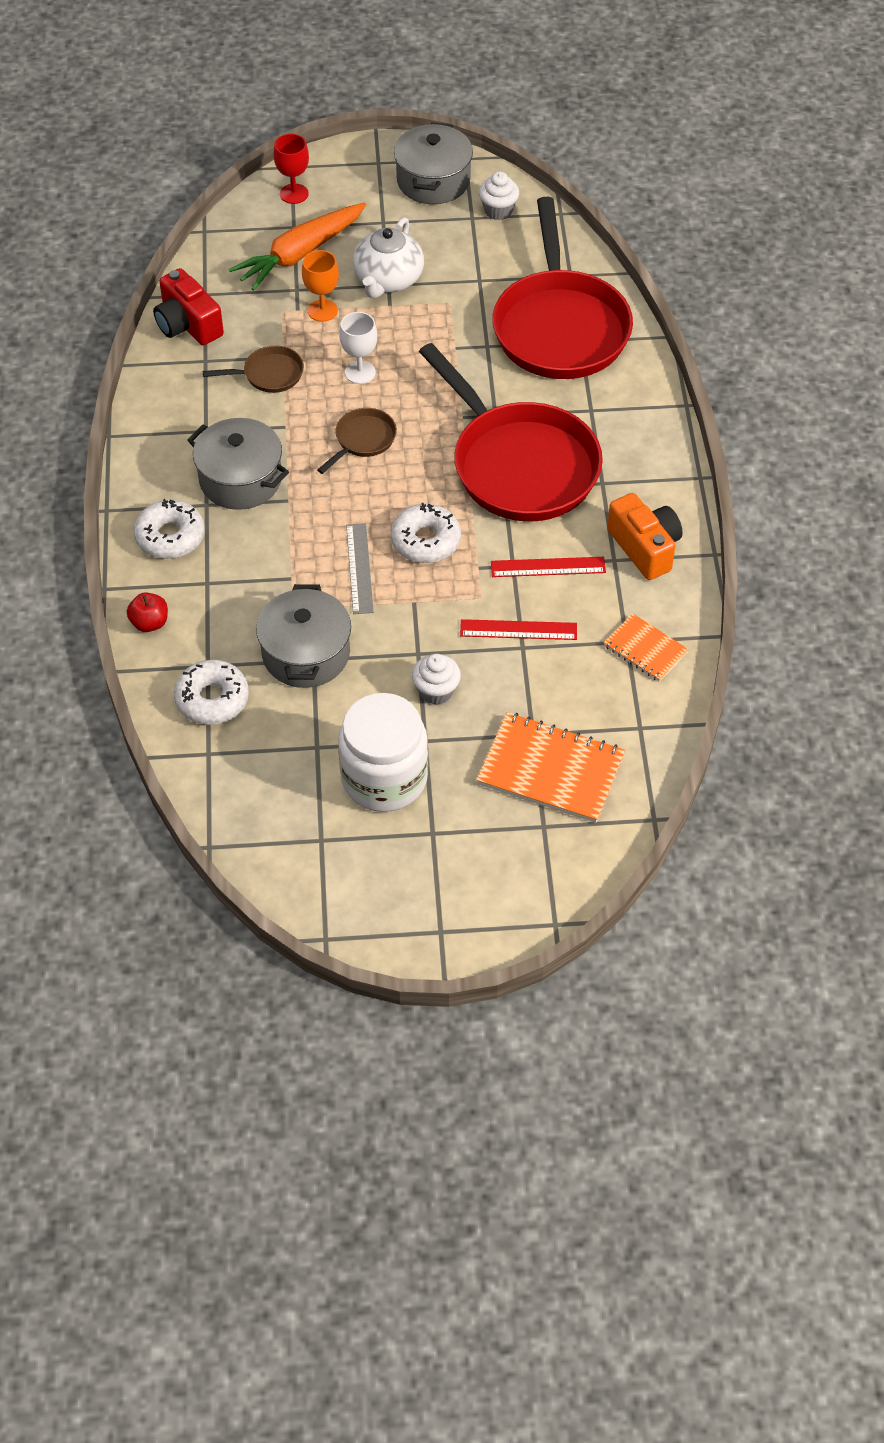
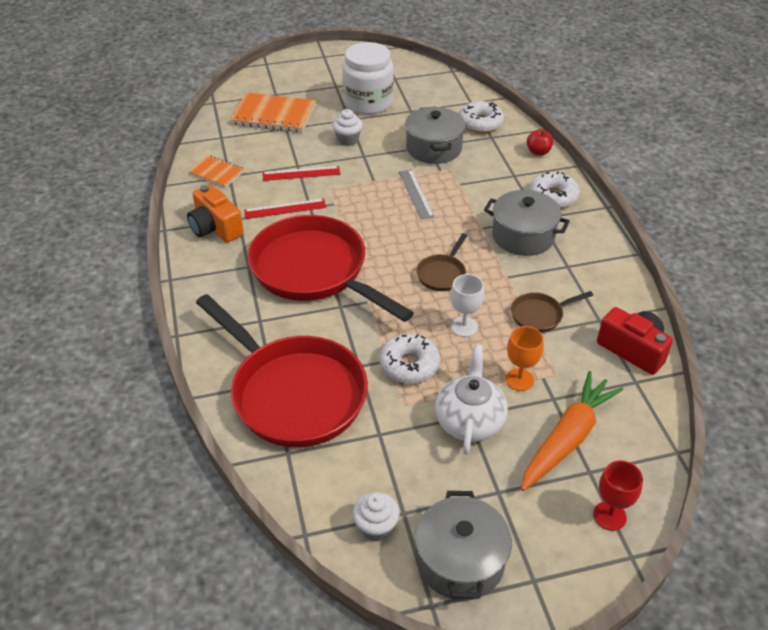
camera: 170 degrees right, 10 degrees down
(425, 541) = (374, 214): white donut -> white donut (409, 365)
(559, 327) = (293, 393): red pan -> red pan turned 150 degrees clockwise

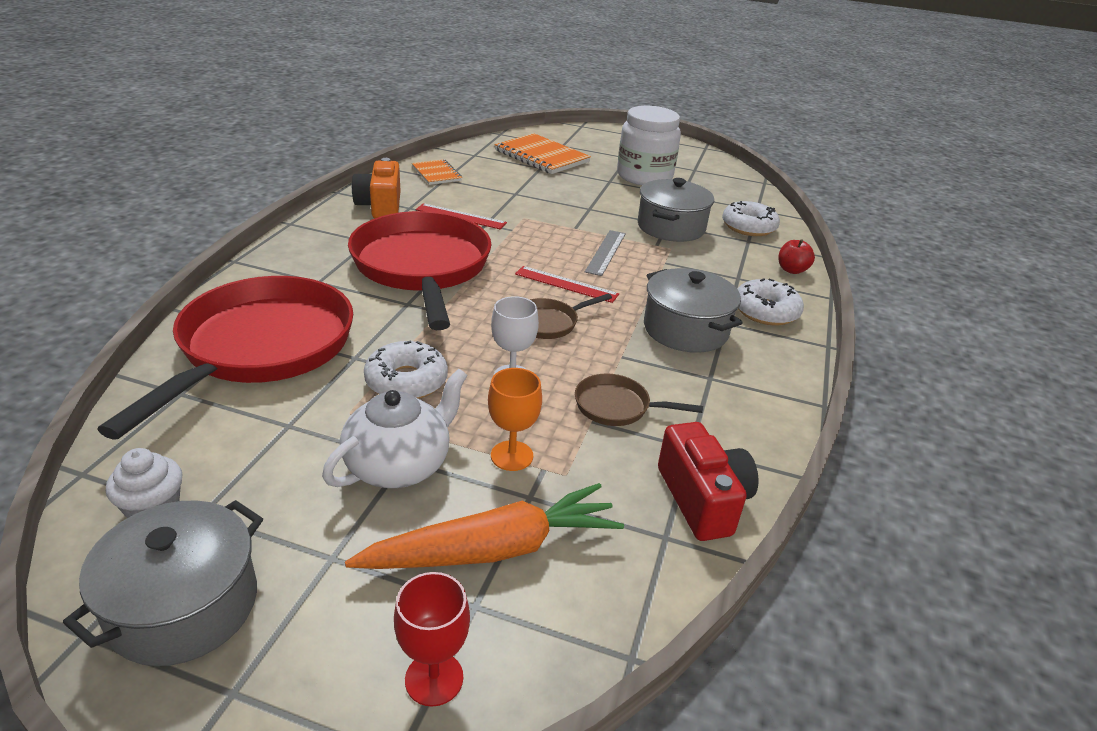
camera: 30 degrees right, 10 degrees down
(293, 393) = (261, 348): red pan -> red pan turned 150 degrees counterclockwise
(301, 173) = (511, 199): red ruler -> red ruler (566, 284)
(348, 140) = (588, 193): white cupcake -> none

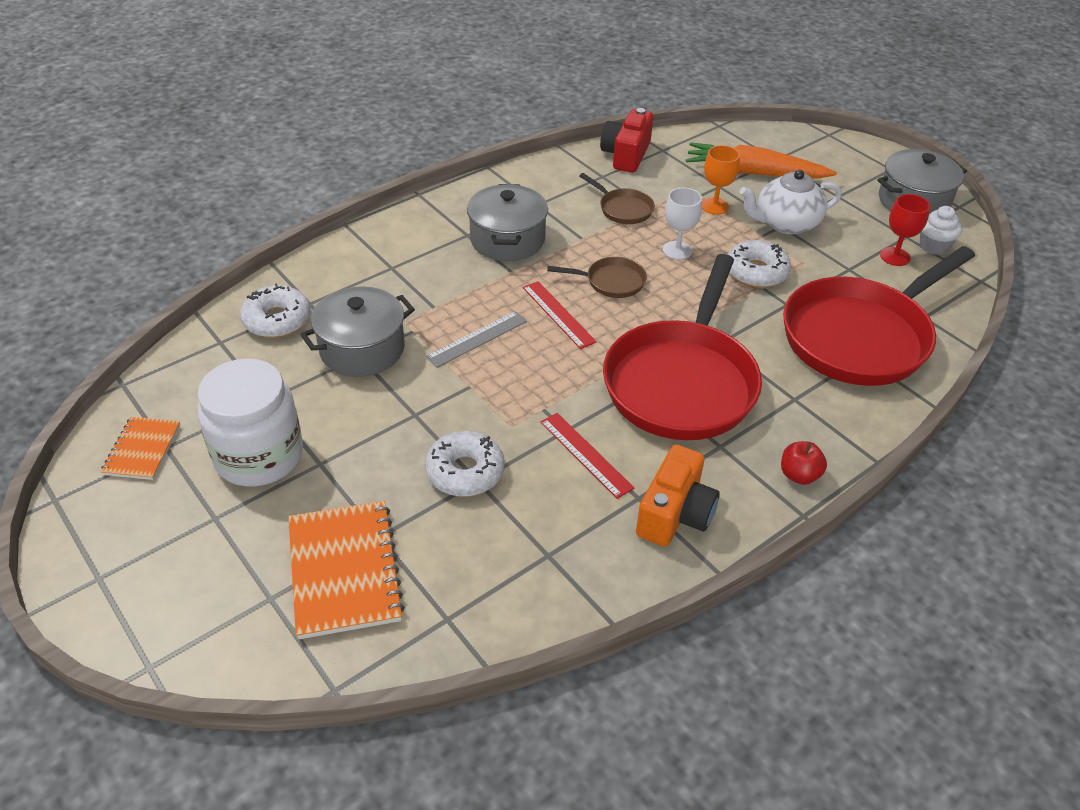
camera: 145 degrees left, 10 degrees up
(434, 679) = (806, 146): red goblet -> red goblet (895, 256)
(436, 174) = (550, 575): orange notebook -> orange notebook (142, 450)
(765, 311) = (420, 231): white donut -> white donut (465, 472)
(792, 270) = (329, 257): red apple -> red apple (799, 475)

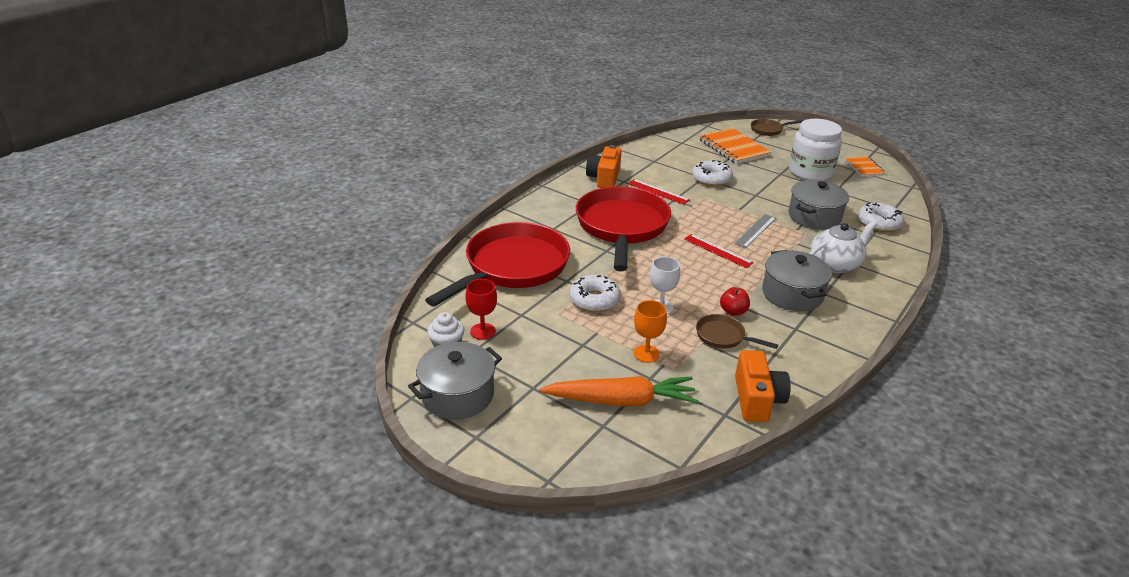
camera: 165 degrees right, 10 degrees down
(611, 282) = (696, 276): brown pan -> brown pan (768, 130)
(626, 155) = (757, 399): red camera -> orange camera
(785, 223) = (579, 347): white teapot -> white teapot (835, 264)
(799, 475) = (546, 198): red apple -> red apple (733, 311)

